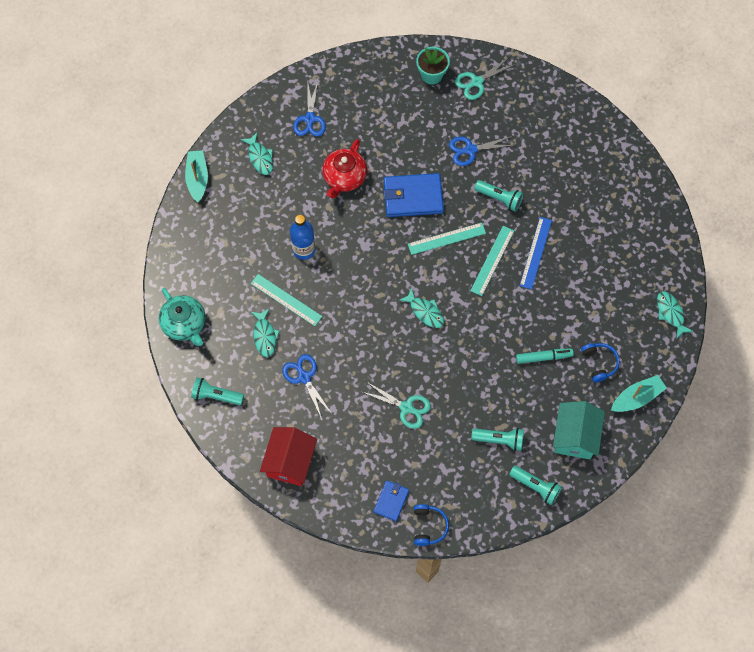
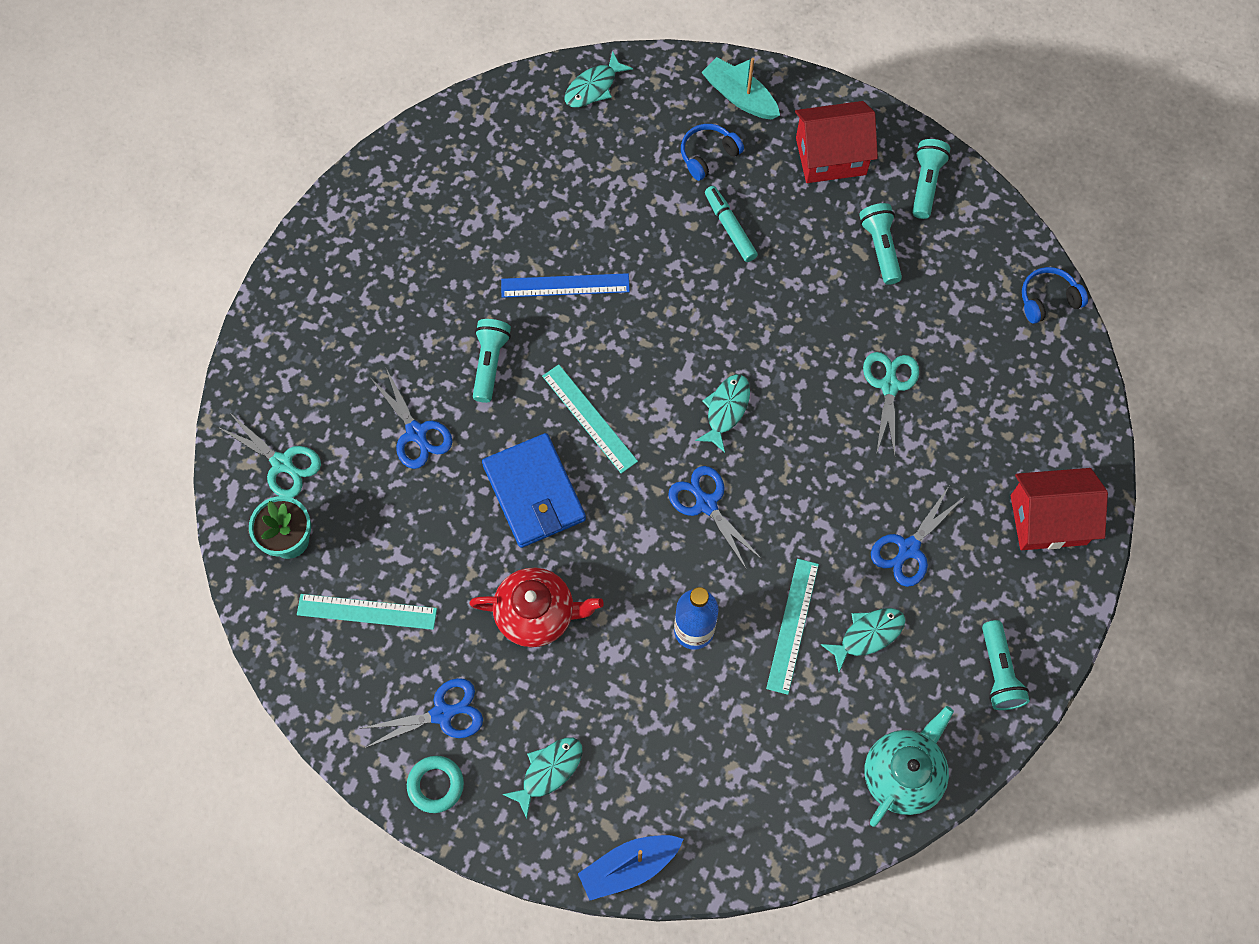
camera: 110 degrees left, 0 degrees up
(197, 178) = (629, 867): turquoise boat -> blue boat
(275, 106) = (435, 785): none -> turquoise ring
(373, 281) = (705, 503): none -> blue scissors
(391, 501) = (1037, 360): blue wallet -> none
(492, 260) = (601, 341): turquoise ruler -> turquoise ruler (367, 612)
(575, 436) = (831, 156): turquoise house -> red house

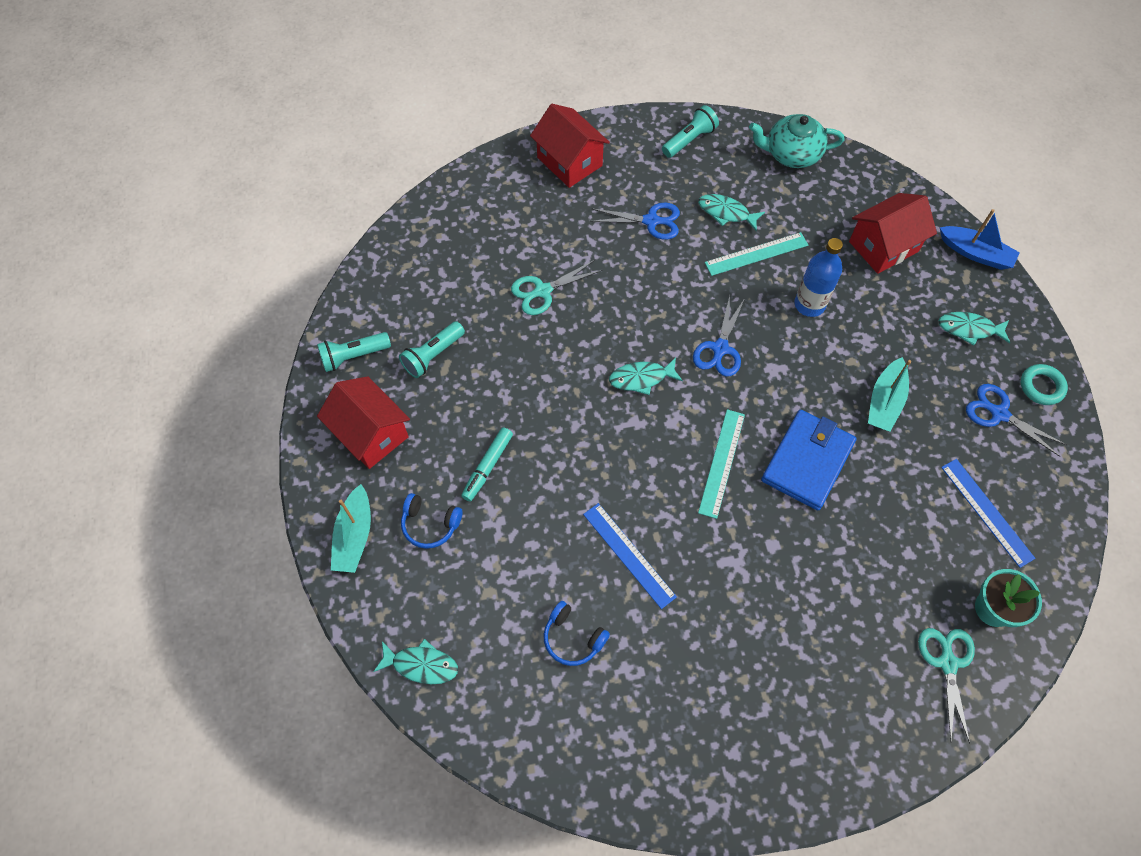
camera: 125 degrees left, 5 degrees down
(367, 612) = (987, 512): turquoise ruler -> blue ruler
(416, 433) = (836, 577): blue scissors -> none
(490, 363) = (737, 564): turquoise flashlight -> none
(537, 614) = (885, 402): red teapot -> turquoise boat
(708, 770) = (883, 246): none -> red house
(1048, 300) = (403, 235): blue headphones -> blue headphones (573, 638)

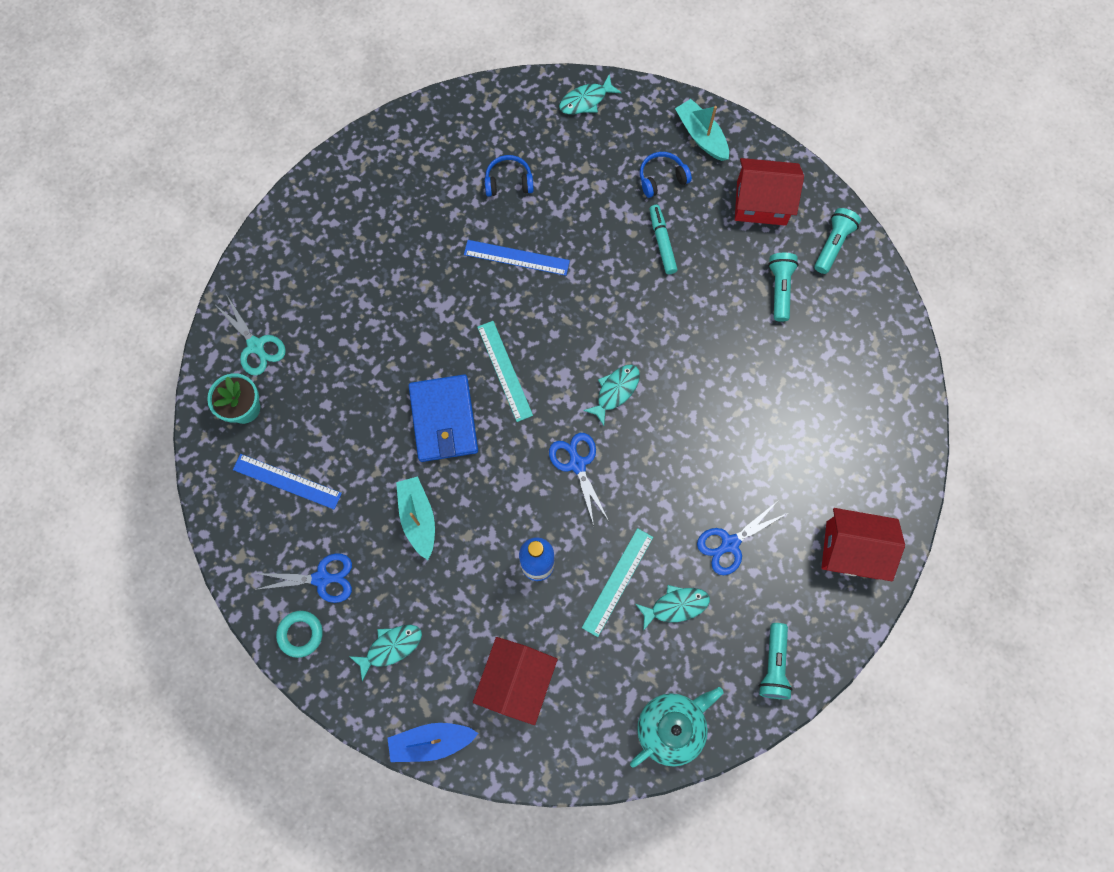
camera: 140 degrees right, 10 degrees up
(542, 291) = (754, 404): turquoise scissors -> none

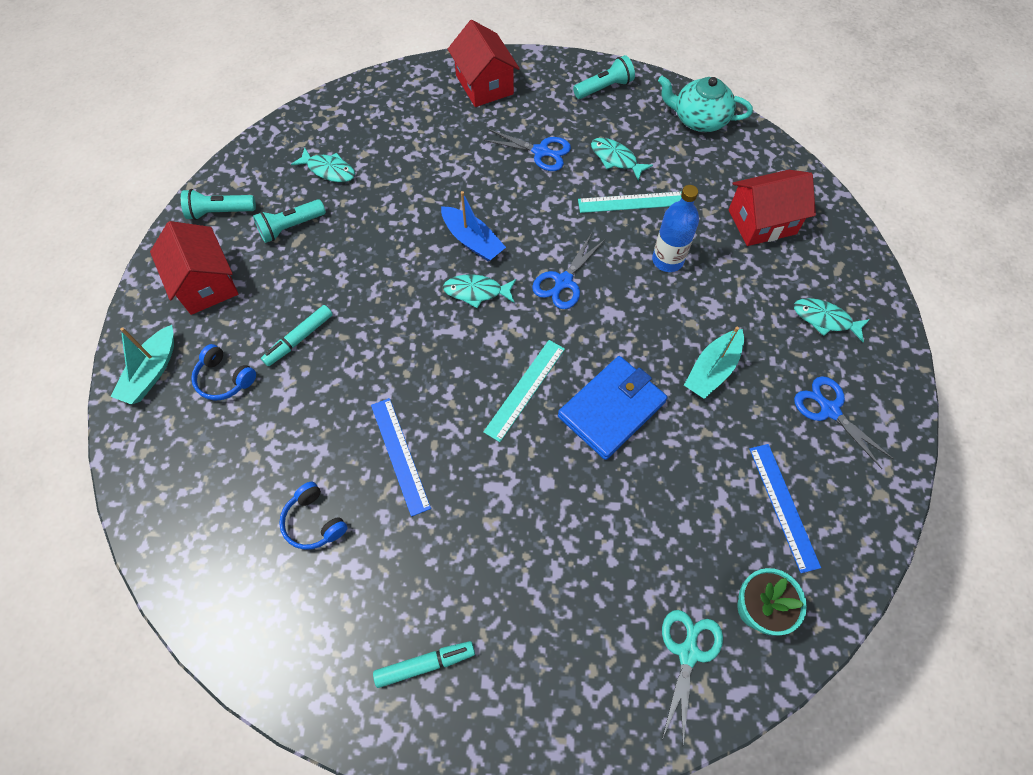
camera: 125 degrees left, 10 degrees down
(300, 634) = (884, 393): turquoise ring -> none
(371, 196) = (425, 664): none -> turquoise marker
(431, 741) = (855, 248): blue boat -> blue boat (472, 241)
(586, 100) = (161, 508): turquoise fish -> turquoise fish (329, 170)

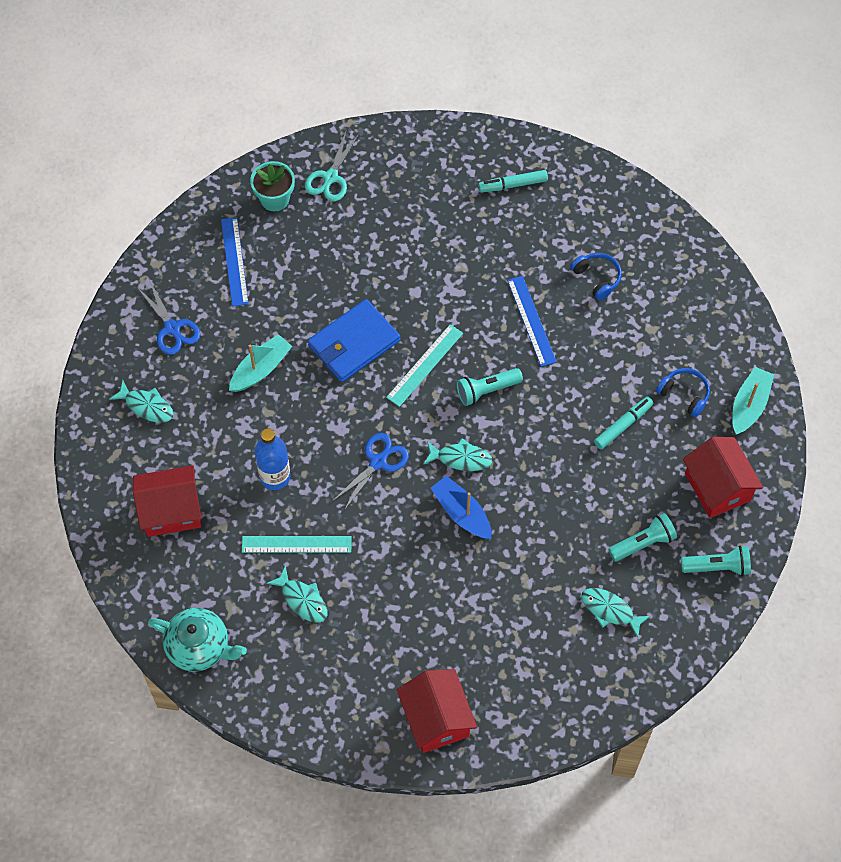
camera: 175 degrees left, 0 degrees up
(541, 152) = (381, 616): blue scissors -> none
(604, 88) = (296, 702): turquoise flashlight -> turquoise flashlight (486, 390)

